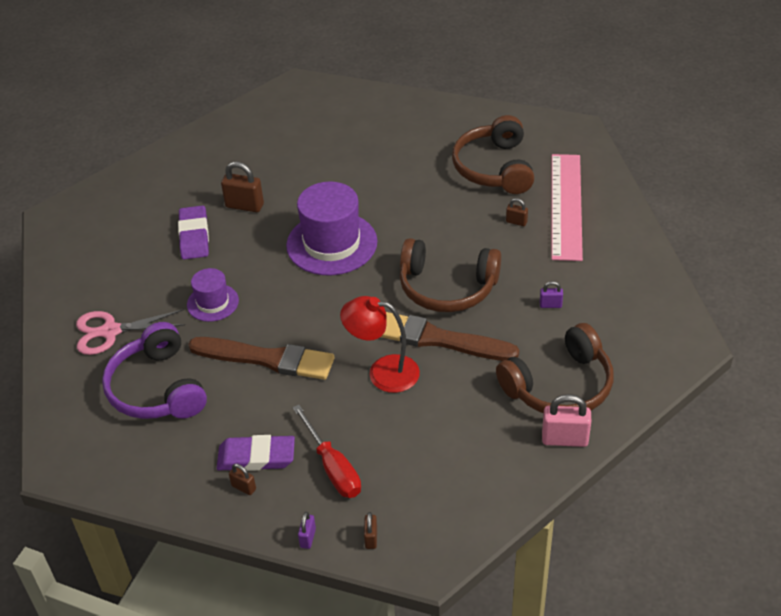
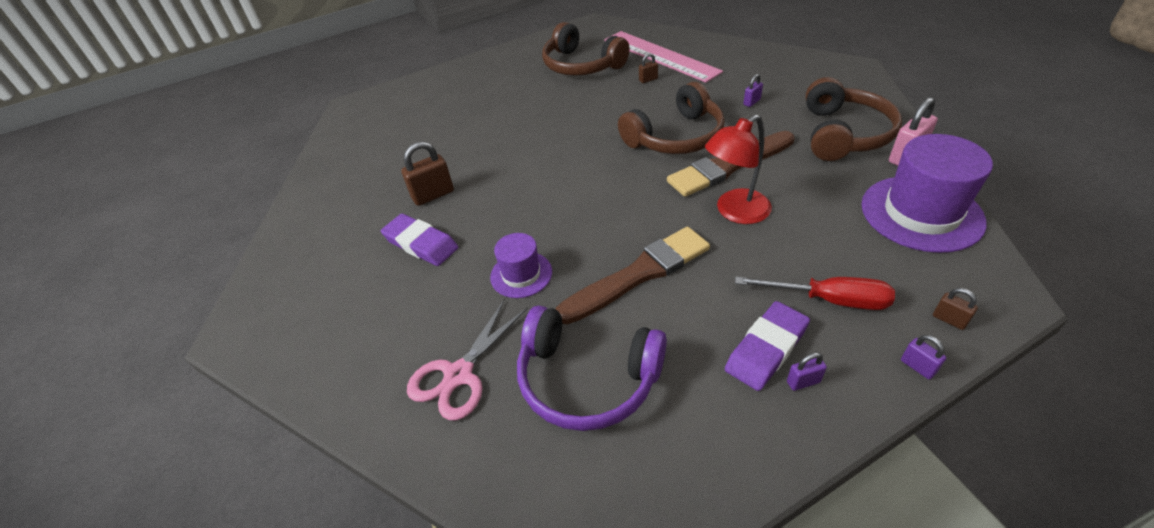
camera: 45 degrees left, 0 degrees up
(243, 487) = (803, 382): brown padlock -> purple padlock
(332, 244) = (549, 169): purple hat -> purple hat (921, 213)

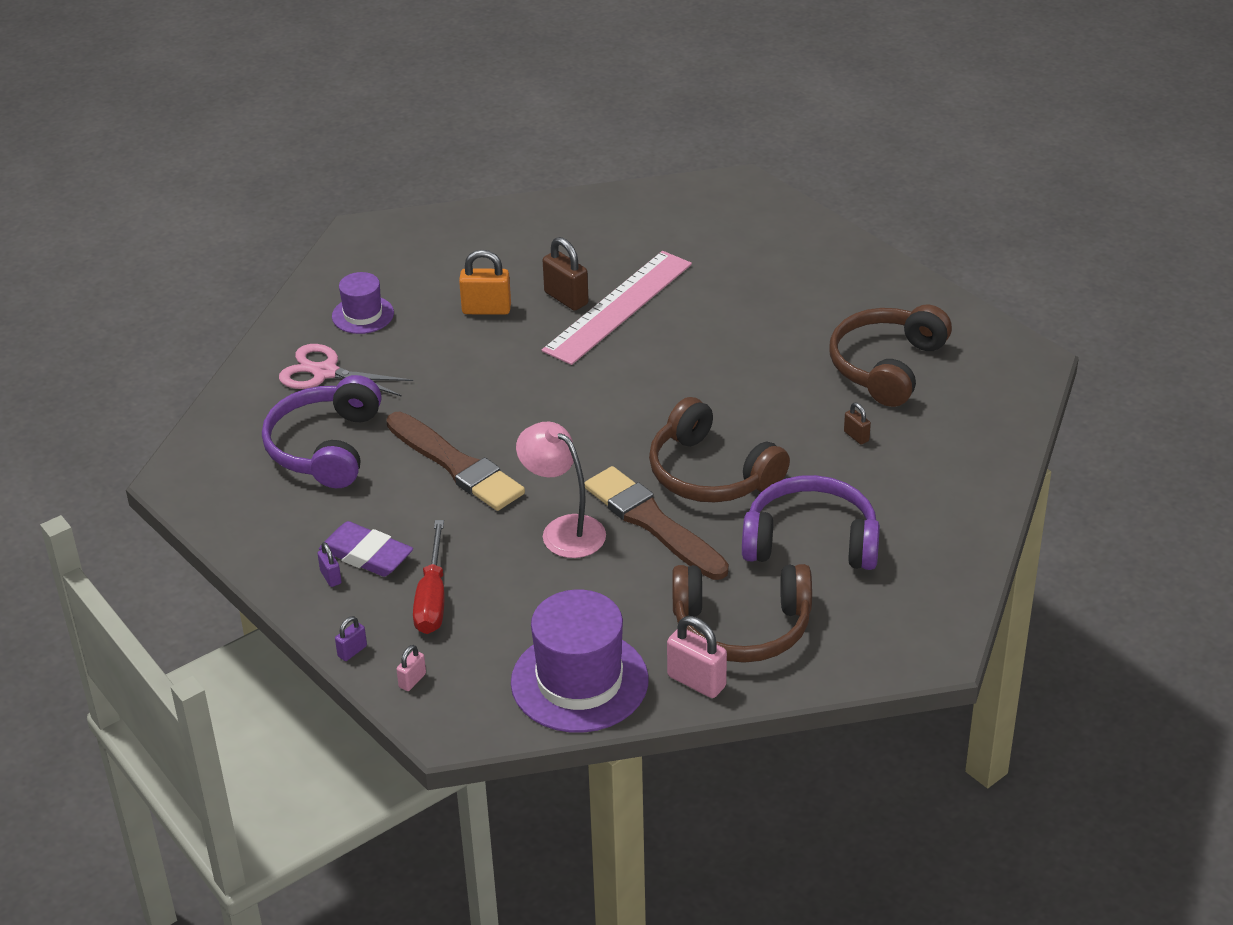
camera: 75 degrees right, 5 degrees down
(421, 244) = (486, 309): purple eraser -> orange padlock
(521, 274) = (449, 386): purple hat -> purple hat (363, 315)
(660, 56) = (933, 442): pink ruler -> pink ruler (618, 307)
(735, 212) = (563, 530): red lamp -> pink lamp
(751, 102) = (811, 541): purple padlock -> purple headphones
(949, 320) = (412, 680): brown padlock -> pink padlock

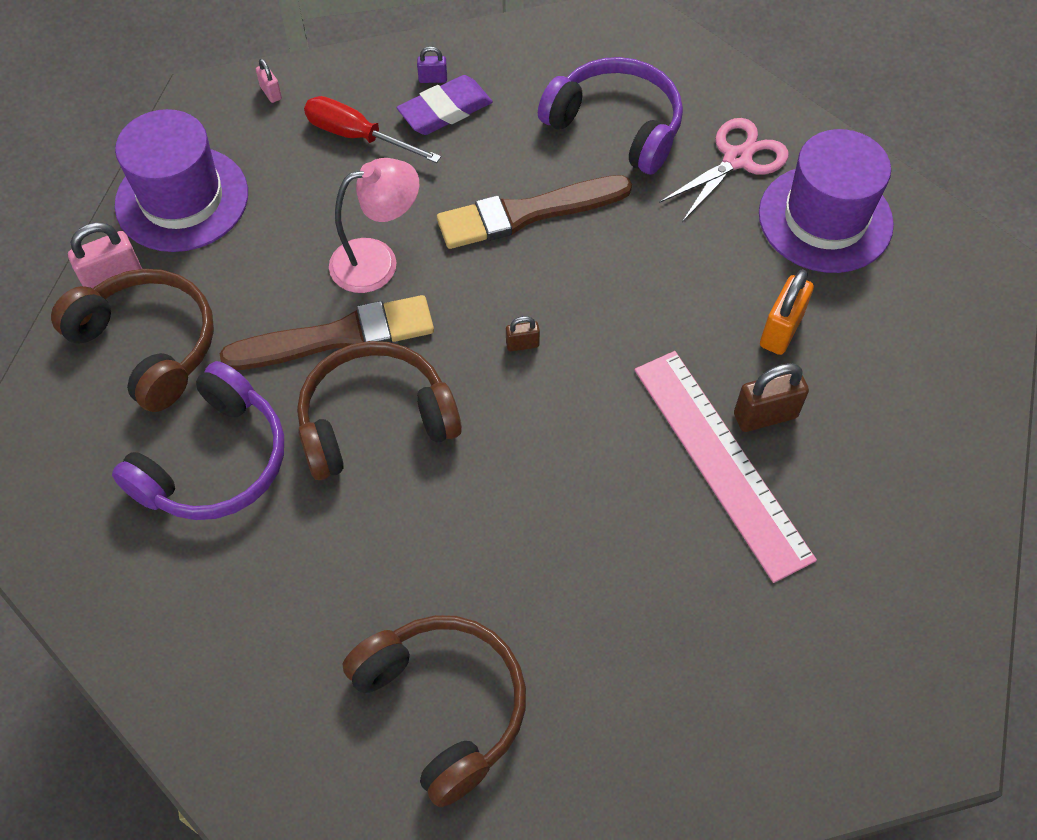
camera: 115 degrees right, 20 degrees up
(352, 651) = (333, 67): purple padlock -> none
(363, 315) = (825, 219): purple hat -> purple hat, size x1.83
(742, 627) = (148, 345): brown headphones -> brown headphones turned 105 degrees clockwise
(856, 436) = (341, 596): brown padlock -> brown padlock (522, 344)

